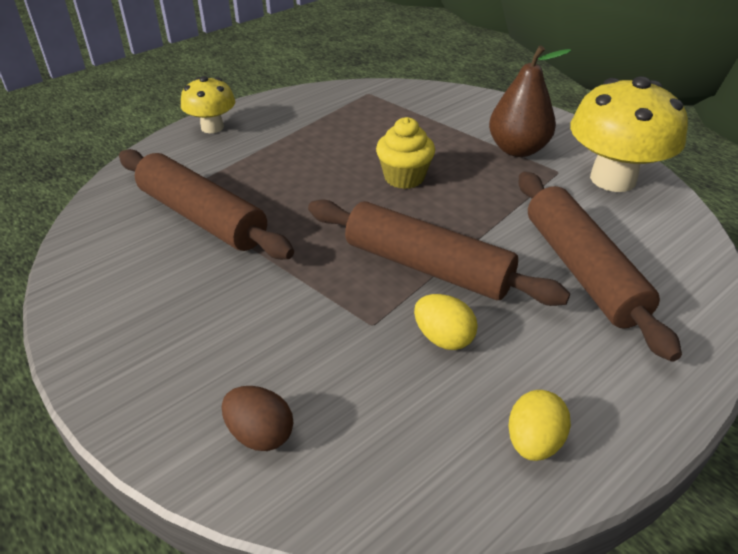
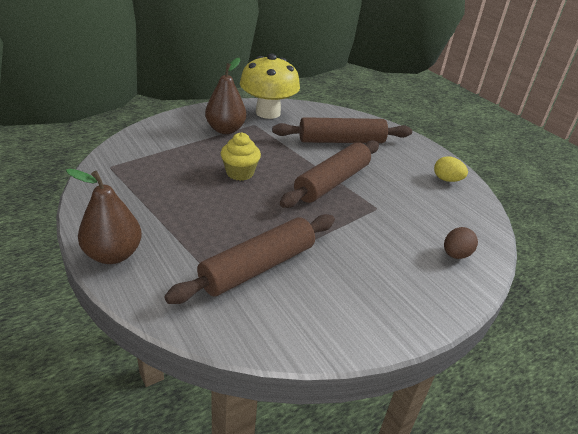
camera: 85 degrees left, 5 degrees down
(212, 127) = (113, 254): yellow mushroom -> brown pear
(443, 338) = (387, 188): yellow egg -> none

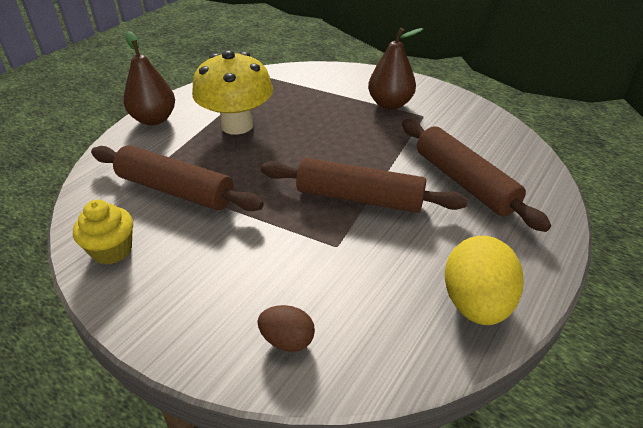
camera: 70 degrees right, 5 degrees up
(240, 173) = (317, 136): yellow cupcake -> yellow cupcake (112, 250)
(268, 113) = (461, 116): yellow mushroom -> yellow mushroom (237, 125)
(447, 180) = (475, 303): yellow egg -> yellow egg, size x1.80

